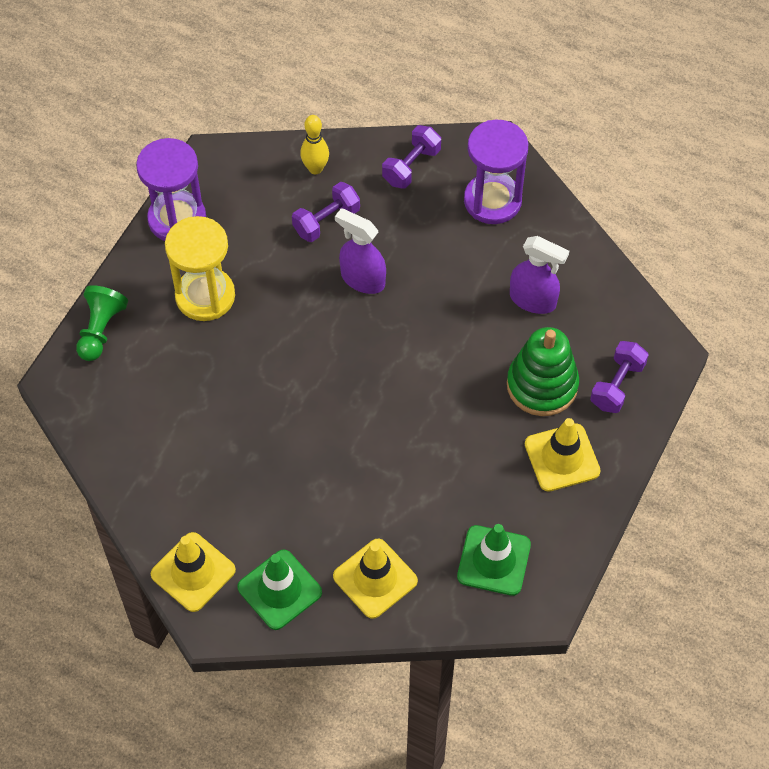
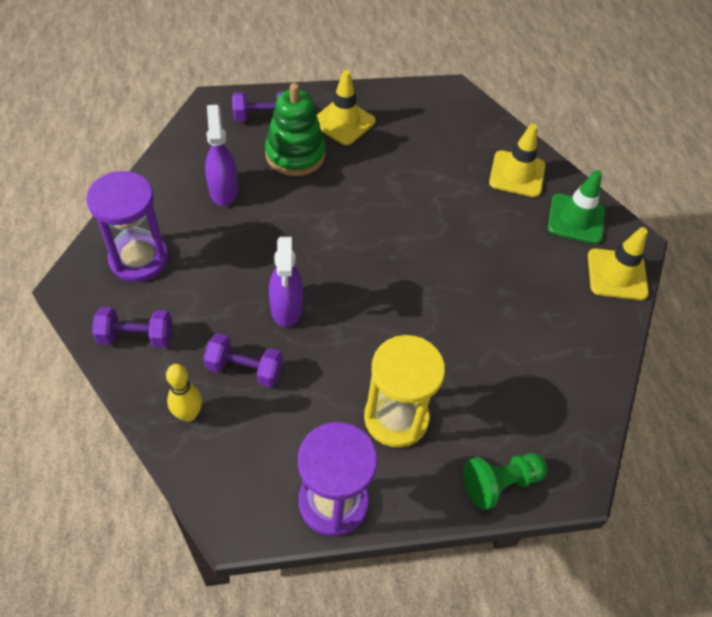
camera: 130 degrees left, 5 degrees down
(494, 560) = (446, 124): green traffic cone -> none

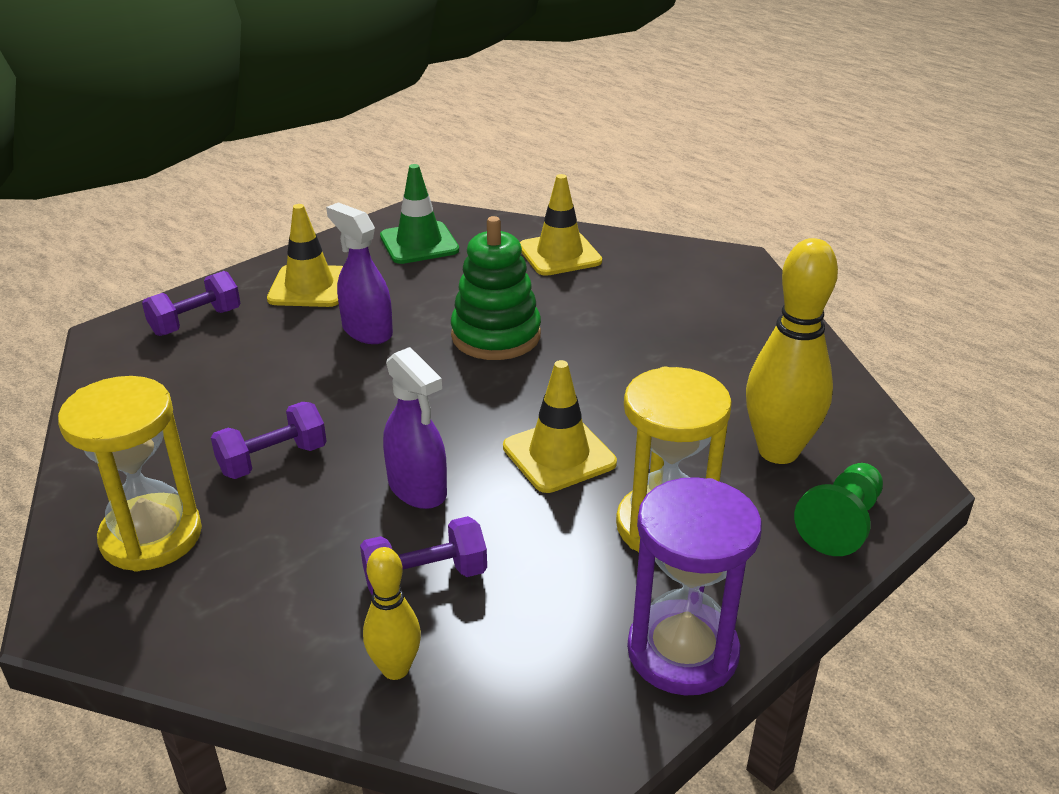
camera: 30 degrees left, 20 degrees down
(136, 337) = (230, 623): purple dumbbell -> purple dumbbell (273, 460)
(139, 259) = (151, 536): purple hourglass -> yellow hourglass
(223, 190) = (211, 412): purple spray bottle -> purple spray bottle (367, 331)
(295, 154) = (277, 339): green stacking toy -> green stacking toy (496, 336)
(512, 409) = (778, 451): none -> yellow bowling pin
(576, 219) = (660, 265): green traffic cone -> green traffic cone (419, 243)
(617, 274) = (749, 292): yellow traffic cone -> yellow traffic cone (559, 455)

